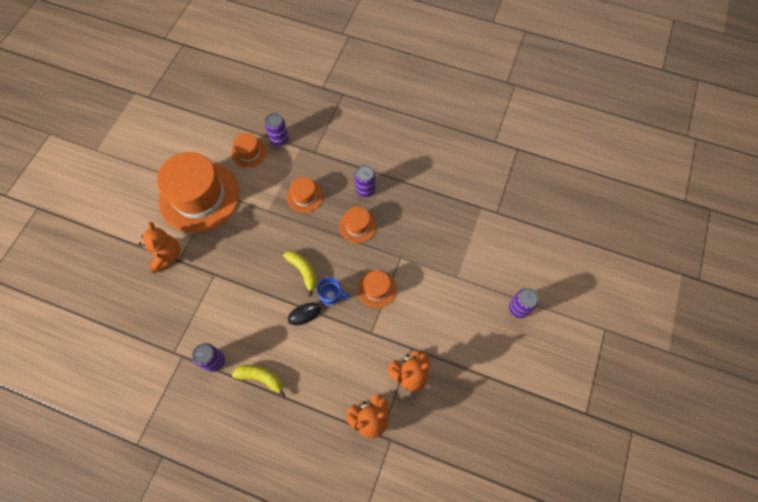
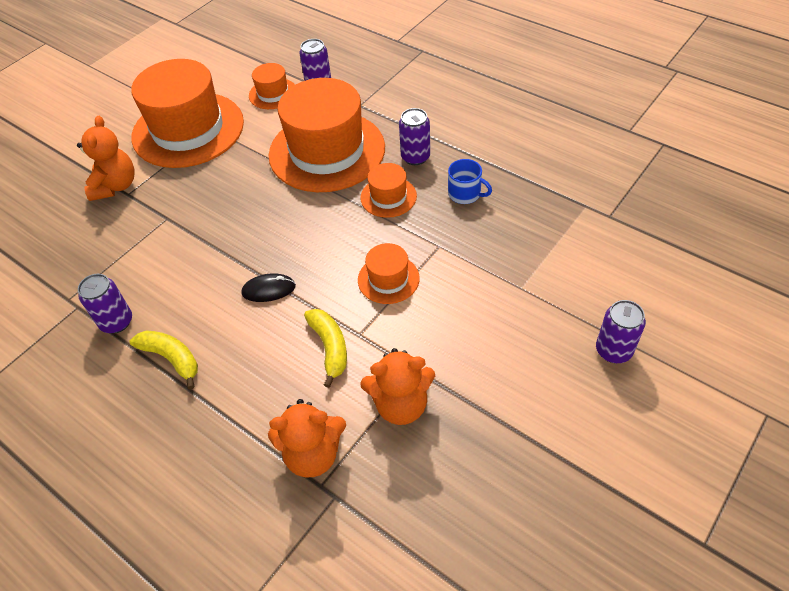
camera: 20 degrees right, 15 degrees down
(303, 271) = (289, 237): yellow banana -> yellow banana (330, 347)
(304, 196) = (327, 151): orange hat -> orange hat, size x2.20
(331, 295) = (317, 274): blue mug -> blue mug (465, 194)

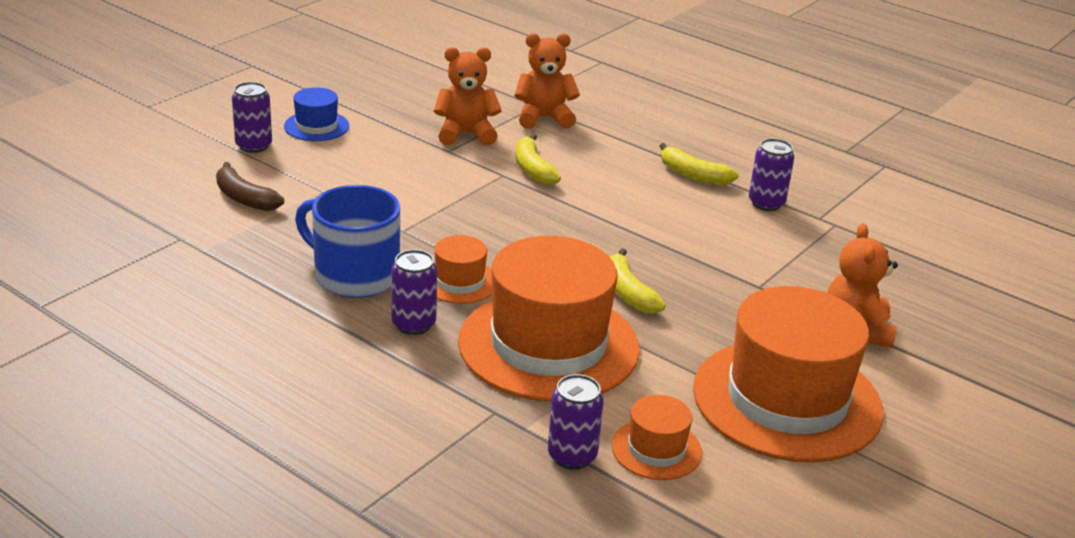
camera: 175 degrees right, 20 degrees down
(266, 201) = (628, 293): none -> yellow banana
(268, 290) = (605, 212): black mouse -> none
(388, 279) = (468, 209): orange hat -> none
(465, 194) = (355, 275): blue mug -> blue mug, size x1.89
(564, 397) = (316, 126): none -> blue hat
(584, 269) = (244, 198): none -> brown banana

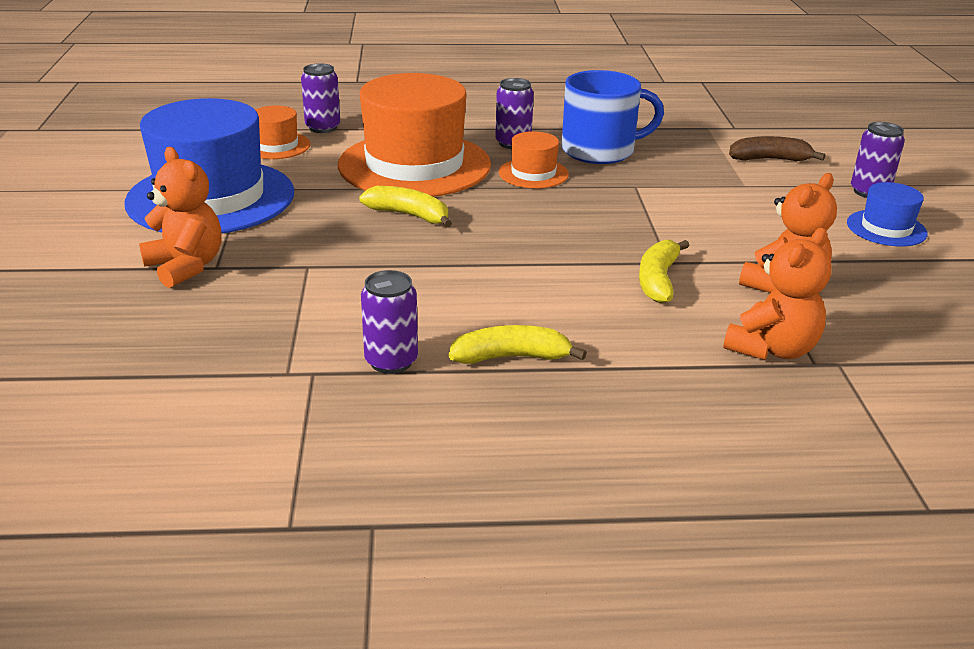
camera: 140 degrees right, 0 degrees up
(533, 169) = (658, 280): yellow banana -> yellow banana turned 105 degrees counterclockwise
(787, 400) = (211, 197): orange hat -> blue hat

